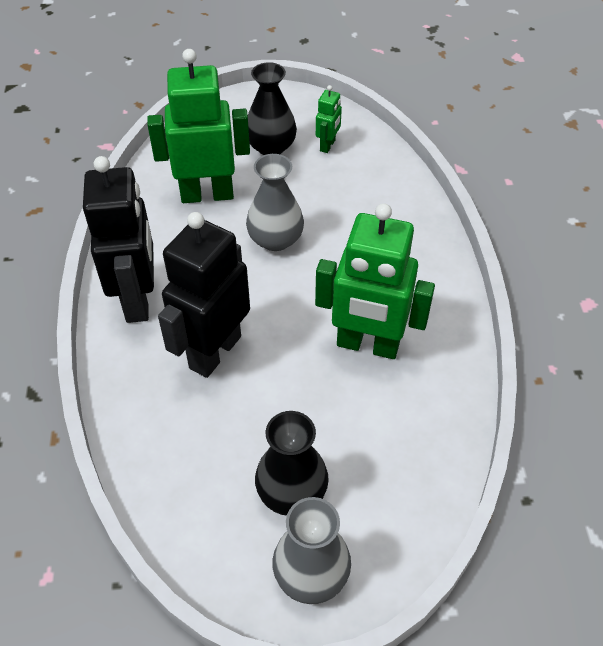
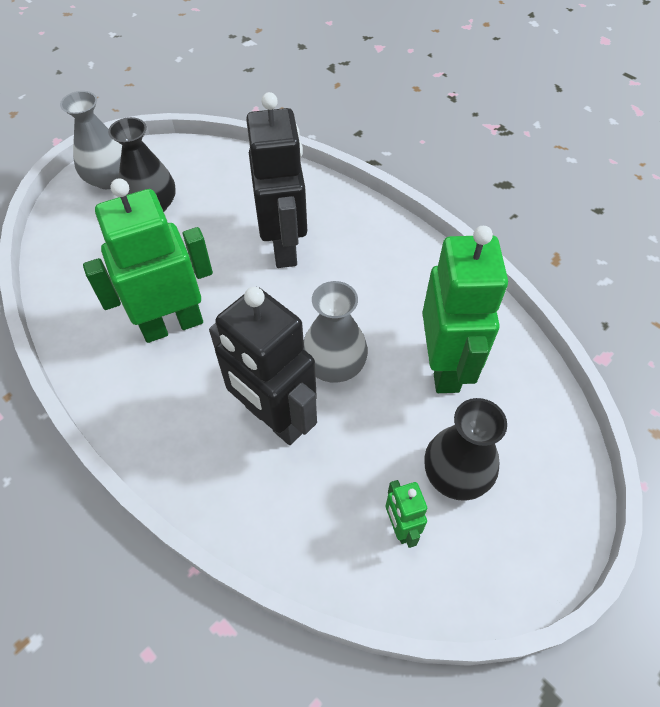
camera: 140 degrees right, 5 degrees up
(138, 299) = (380, 244): black robot -> black robot (274, 419)
(207, 194) = (444, 366): green robot -> green robot turned 45 degrees counterclockwise

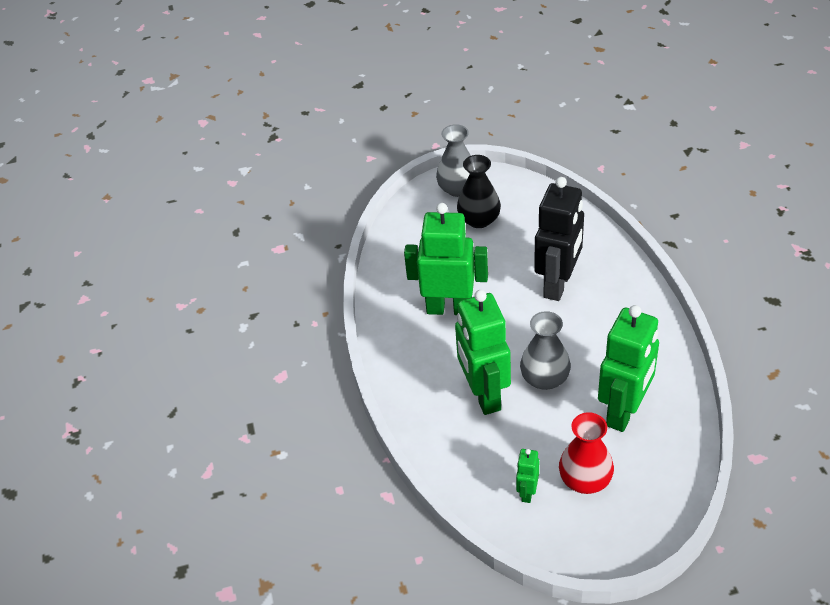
camera: 35 degrees right, 10 degrees down
(274, 419) = (484, 395): black robot -> green robot
(456, 474) = (585, 480): black vase -> red vase

